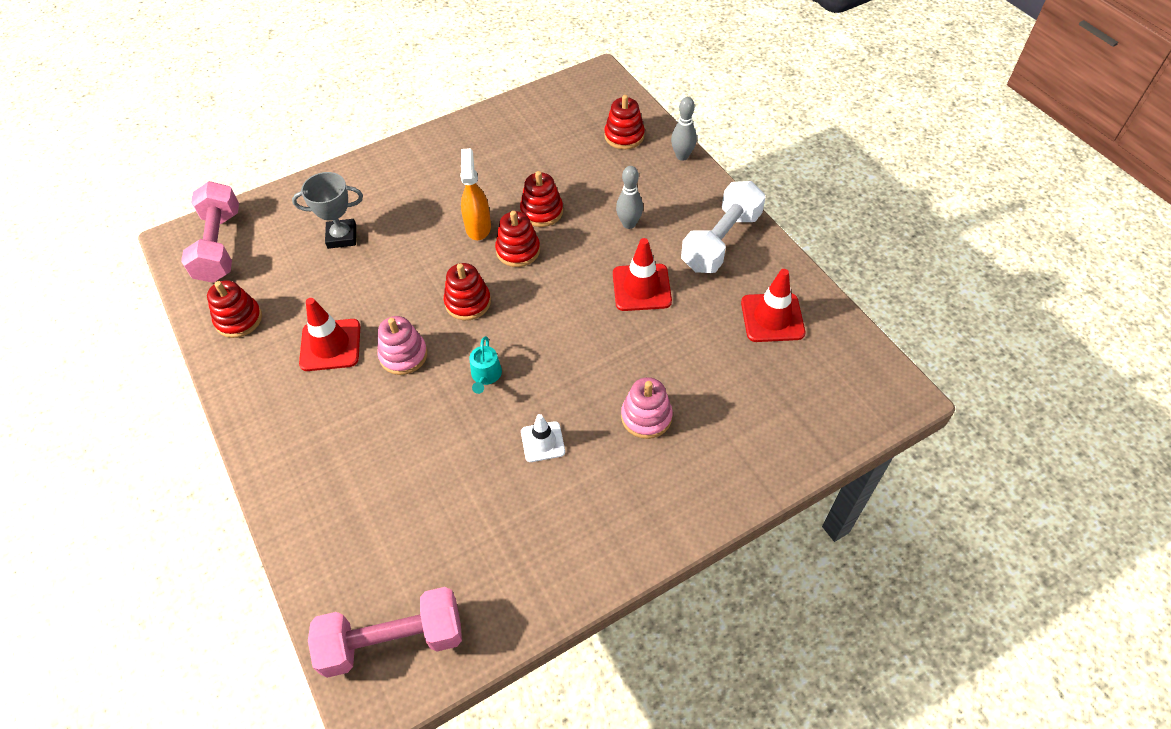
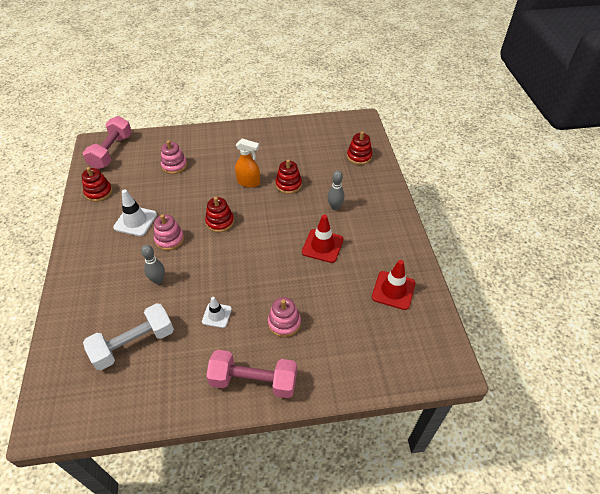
camera: 20 degrees right, 5 degrees down
(330, 345) = (135, 221): red traffic cone -> white traffic cone
(342, 237) = (174, 166): grey trophy -> pink stacking toy
(393, 640) = (72, 397): pink dumbbell -> pink dumbbell (253, 381)
(478, 227) = (249, 182): orange spray bottle -> orange spray bottle turned 90 degrees clockwise
(486, 375) = (206, 266): turquoise watering can -> none
(518, 250) = (263, 202): red stacking toy -> none
(682, 156) = (387, 178): grey bowling pin -> grey bowling pin (158, 280)
(721, 241) = (385, 234): white dumbbell -> white dumbbell (134, 344)

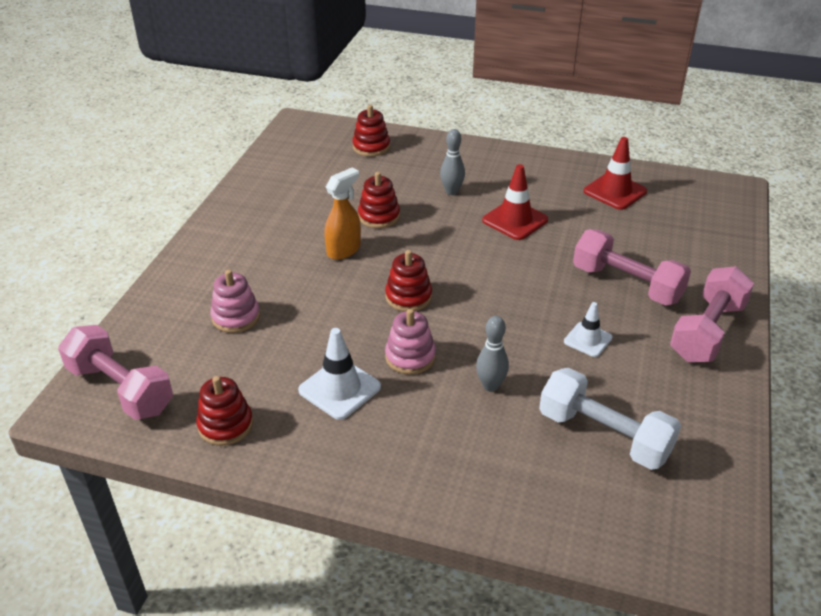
camera: 65 degrees left, 10 degrees down
(134, 344) = (604, 435): white dumbbell -> white dumbbell turned 45 degrees counterclockwise
(284, 323) = (627, 284): pink stacking toy -> pink dumbbell

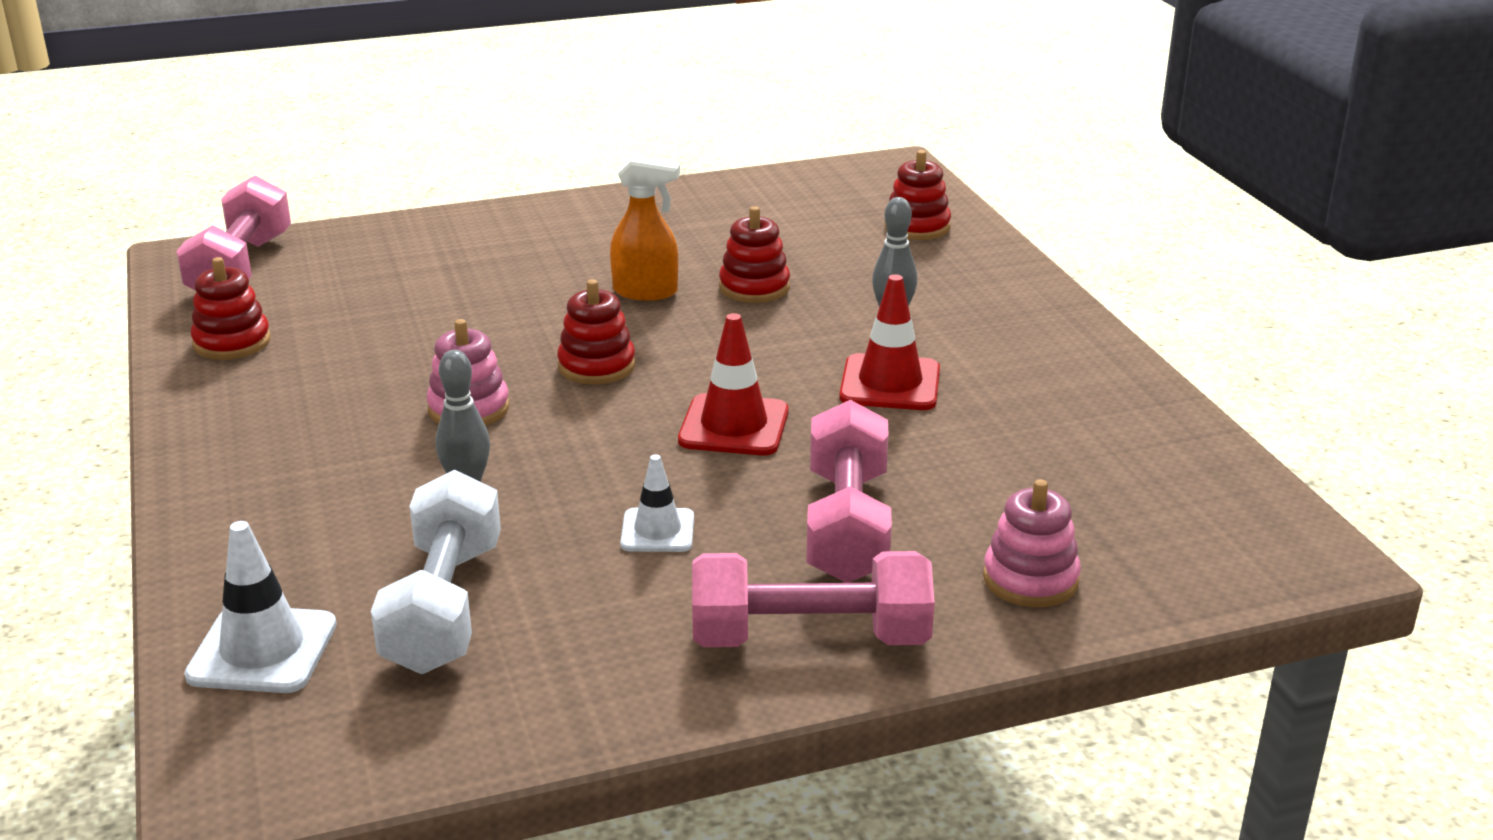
camera: 55 degrees right, 10 degrees down
(236, 317) = (429, 279): pink stacking toy -> pink stacking toy (1030, 579)
(339, 389) = (359, 384): white traffic cone -> white traffic cone (262, 650)
(615, 191) = (1107, 442): red traffic cone -> red traffic cone (734, 426)

